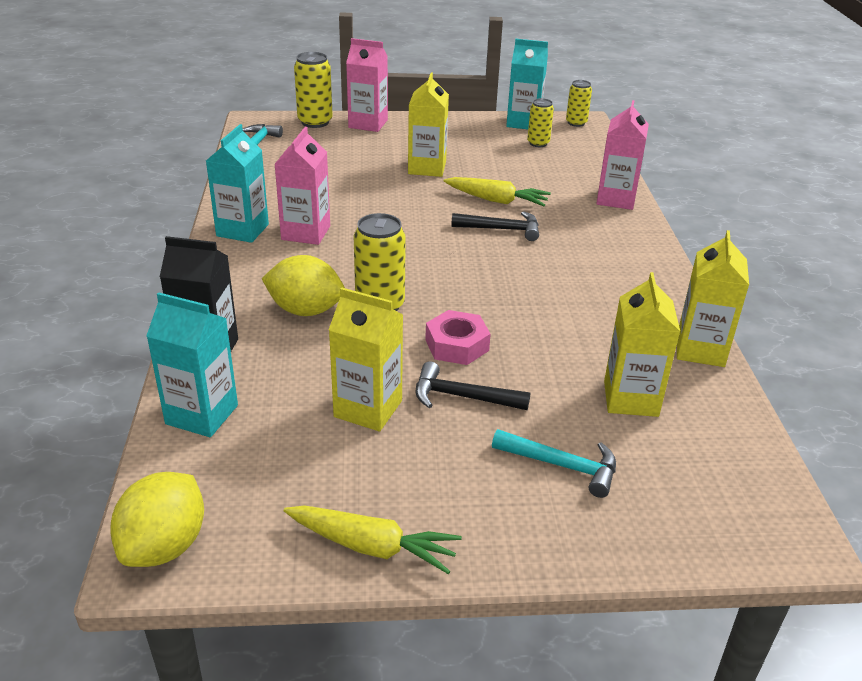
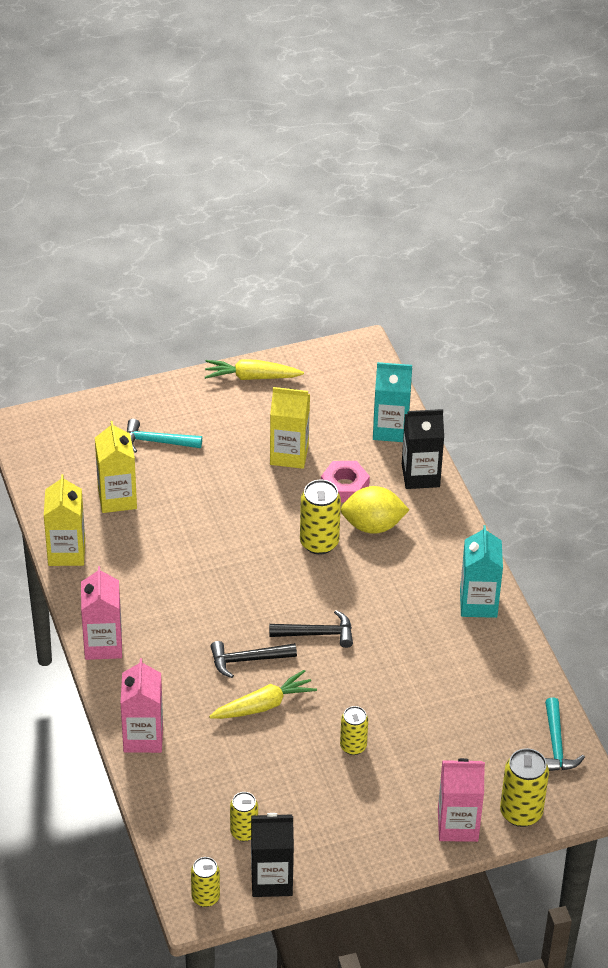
camera: 165 degrees right, 10 degrees up
(165, 546) = (358, 356): yellow lemon -> none
(306, 233) = (421, 613): pink carton -> pink carton (103, 645)
(427, 168) = (353, 746): yellow carton -> yellow can
(457, 345) = (248, 517): pink nut -> pink nut (344, 486)
(463, 397) = (230, 476): black hammer -> black hammer (317, 633)
(496, 200) = (264, 705): yellow carrot -> yellow carrot turned 150 degrees clockwise
(523, 123) = (271, 880): turquoise carton -> black carton

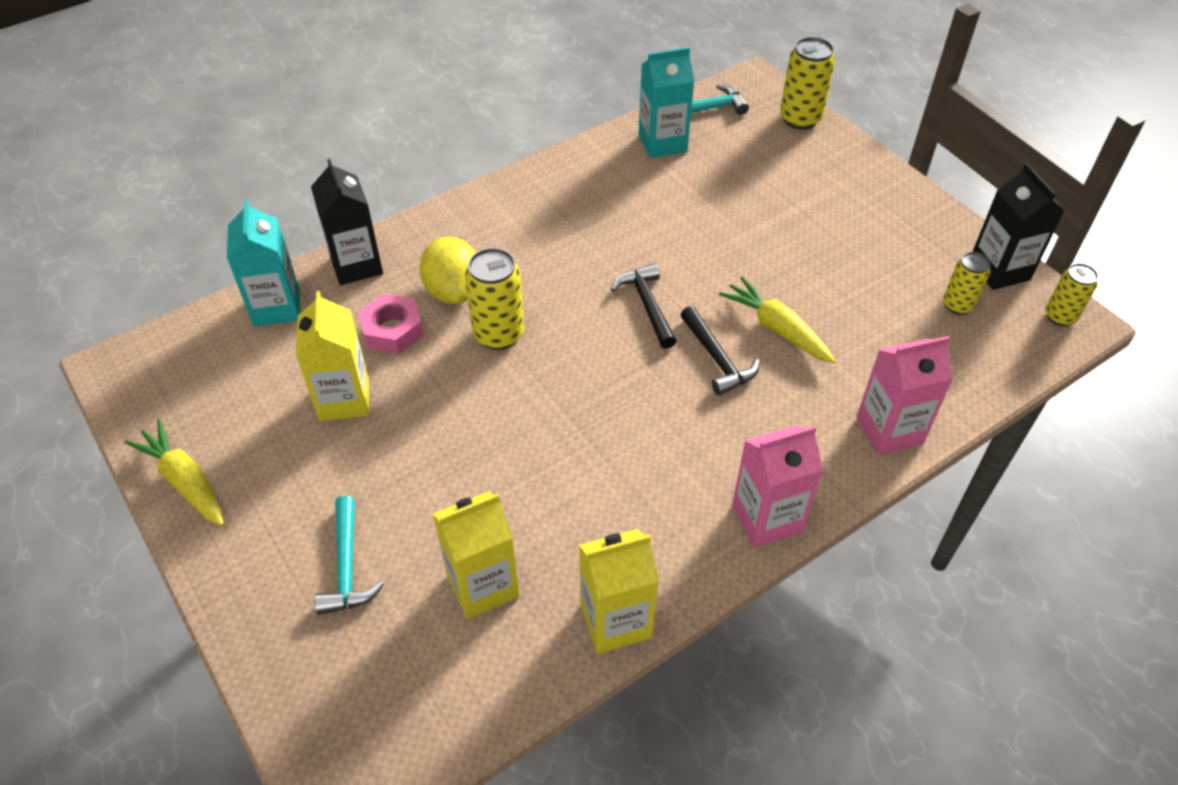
camera: 105 degrees left, 5 degrees up
(251, 377) = (185, 481): yellow carrot -> yellow carrot turned 150 degrees clockwise
(353, 746) = (791, 244): yellow can -> none
(457, 825) = (841, 155): pink carton -> none
(478, 603) = (546, 186): turquoise carton -> turquoise carton (662, 143)

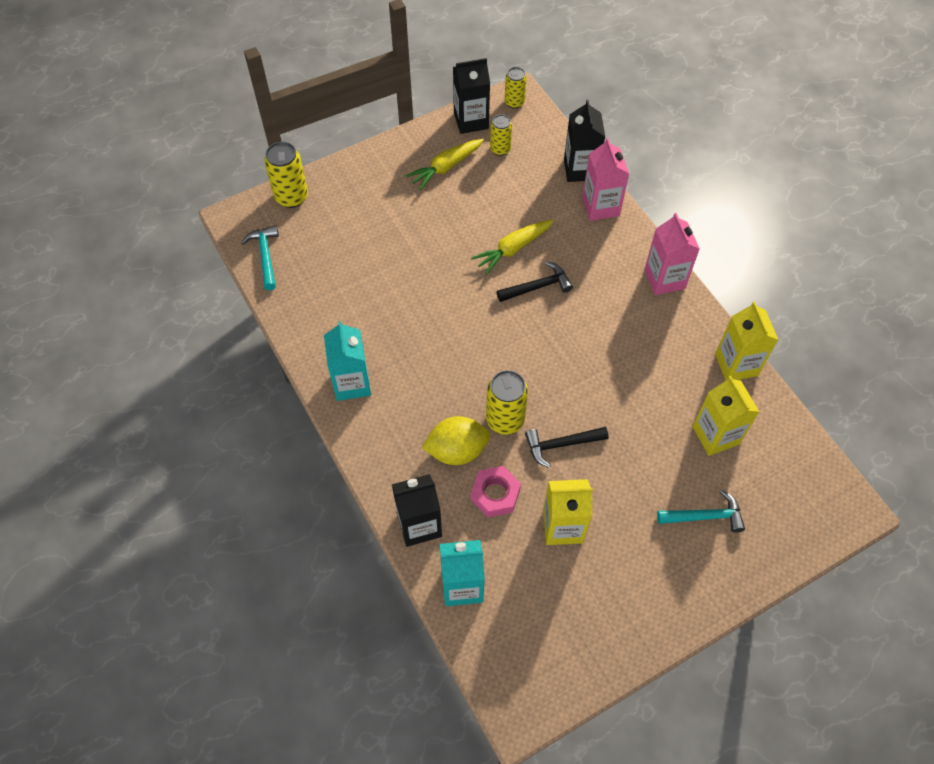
camera: 85 degrees left, 10 degrees up
(185, 481) = (636, 635): yellow carrot -> yellow carrot (445, 167)
(647, 305) = (484, 322): black hammer -> black hammer (561, 445)
(662, 143) = (303, 292): turquoise carton -> turquoise carton (352, 383)
(956, 402) = (580, 169): none -> black carton

